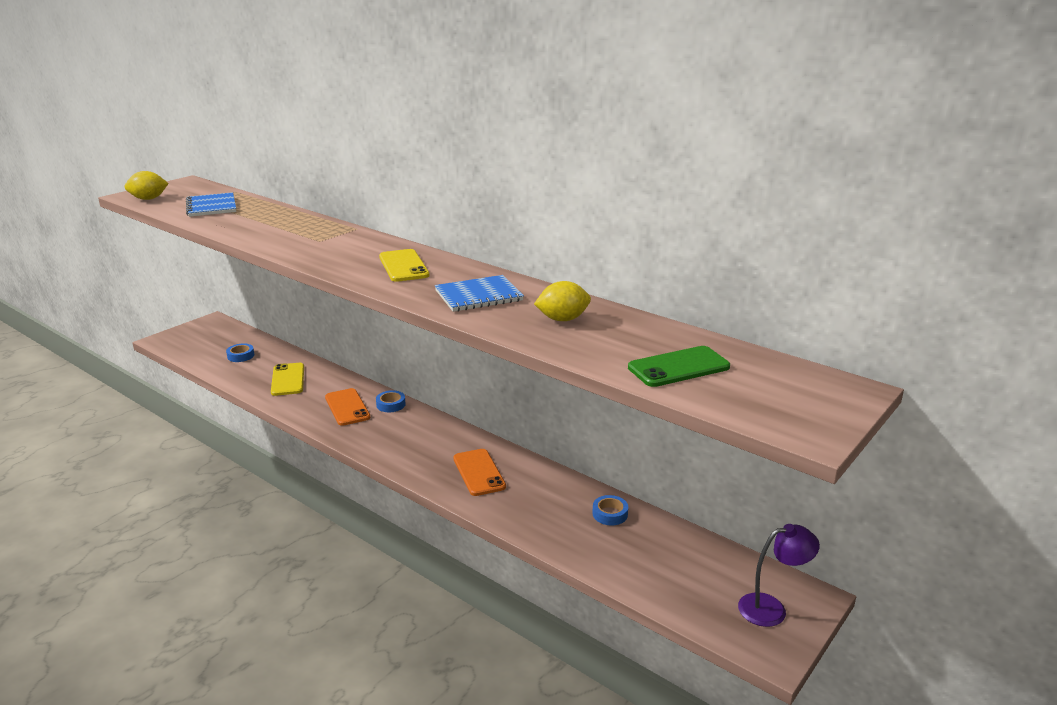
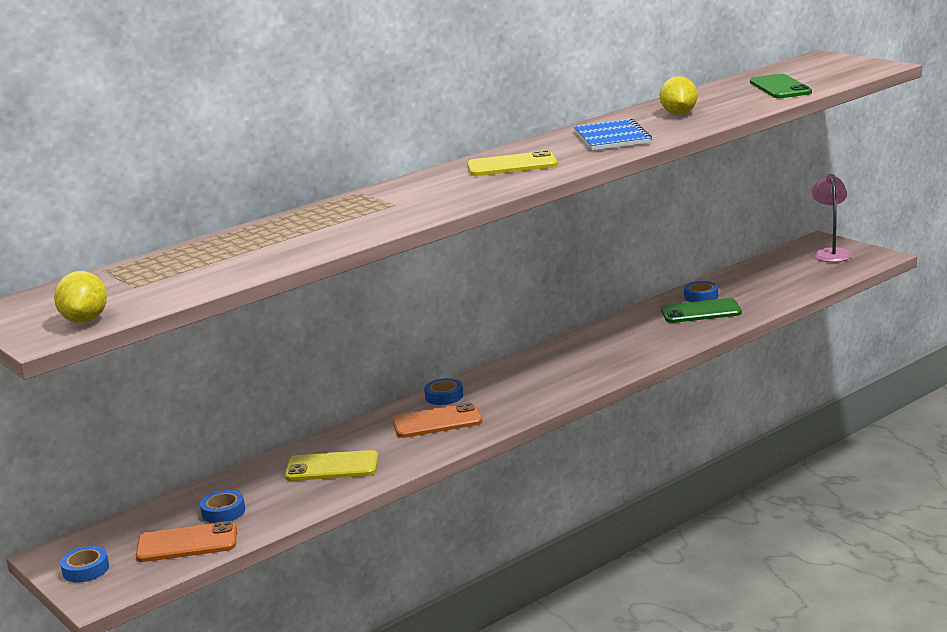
camera: 75 degrees left, 5 degrees down
(191, 331) = (86, 569): none -> blue tape
(211, 206) = (179, 273): blue notebook -> none
(479, 472) = (615, 348): orange phone -> orange phone (187, 543)
(568, 516) = (701, 312): none -> green phone
(771, 608) = (831, 253): purple lamp -> pink lamp

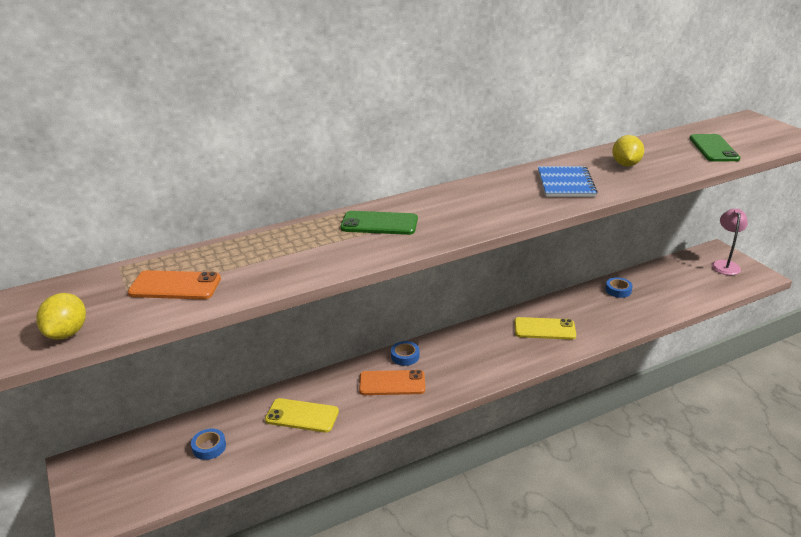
camera: 10 degrees right, 10 degrees up
(86, 569) = (90, 488): blue tape -> none
(187, 543) = (171, 477): orange phone -> orange phone (175, 286)
(512, 165) = (477, 202): yellow phone -> yellow phone (544, 329)
(701, 312) = (615, 307): green phone -> green phone (379, 224)

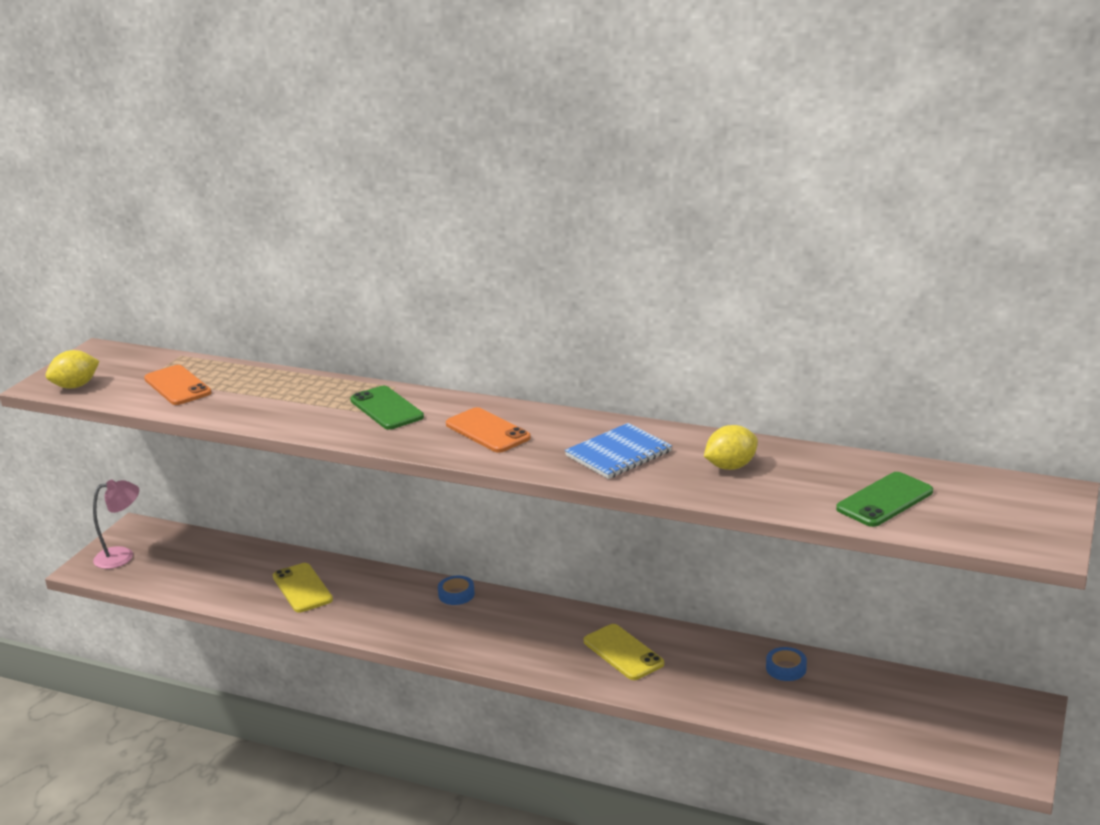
camera: 50 degrees right, 5 degrees down
(209, 447) = (214, 569): blue tape -> none
(392, 383) = (405, 608): orange phone -> orange phone (487, 431)
(725, 264) = (996, 727): pink lamp -> pink lamp (122, 556)

